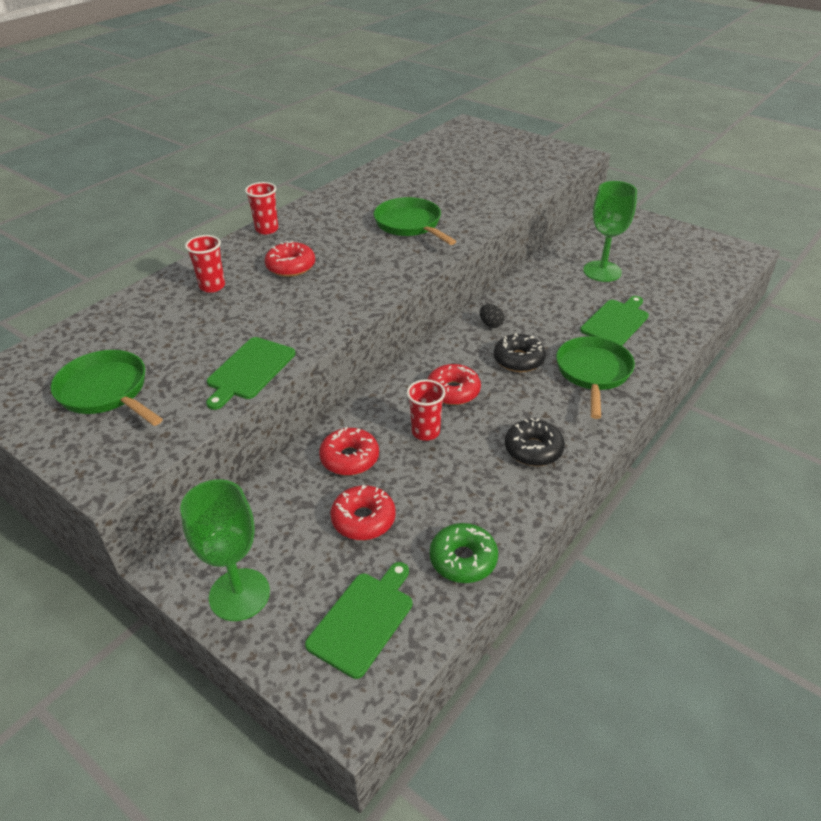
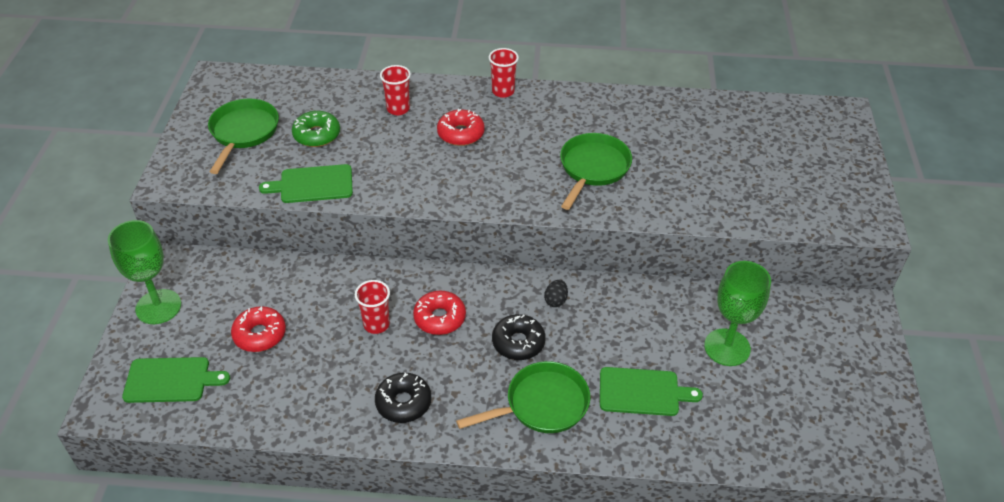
camera: 55 degrees right, 5 degrees up
(349, 458) = (316, 295): red donut -> none
(463, 559) = (254, 410): green donut -> green donut (317, 135)

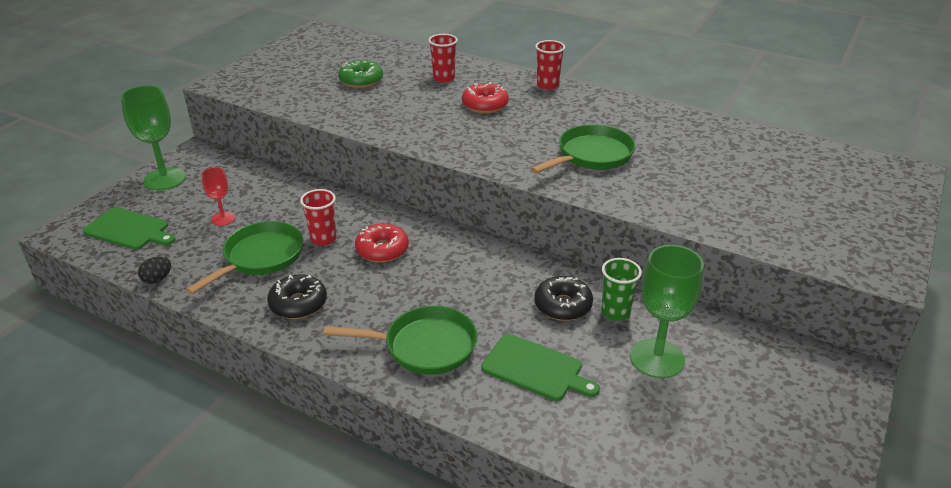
camera: 25 degrees right, 10 degrees down
(243, 132) = (305, 67): green pan -> green pan (260, 257)
(260, 334) = (223, 219): red donut -> red goblet
(313, 184) = (329, 110): green cutting board -> none
(518, 342) = (440, 289): black donut -> black donut (563, 305)
(555, 300) = (501, 267): black egg -> black egg (157, 279)
(673, 314) = (615, 312): none -> green cup

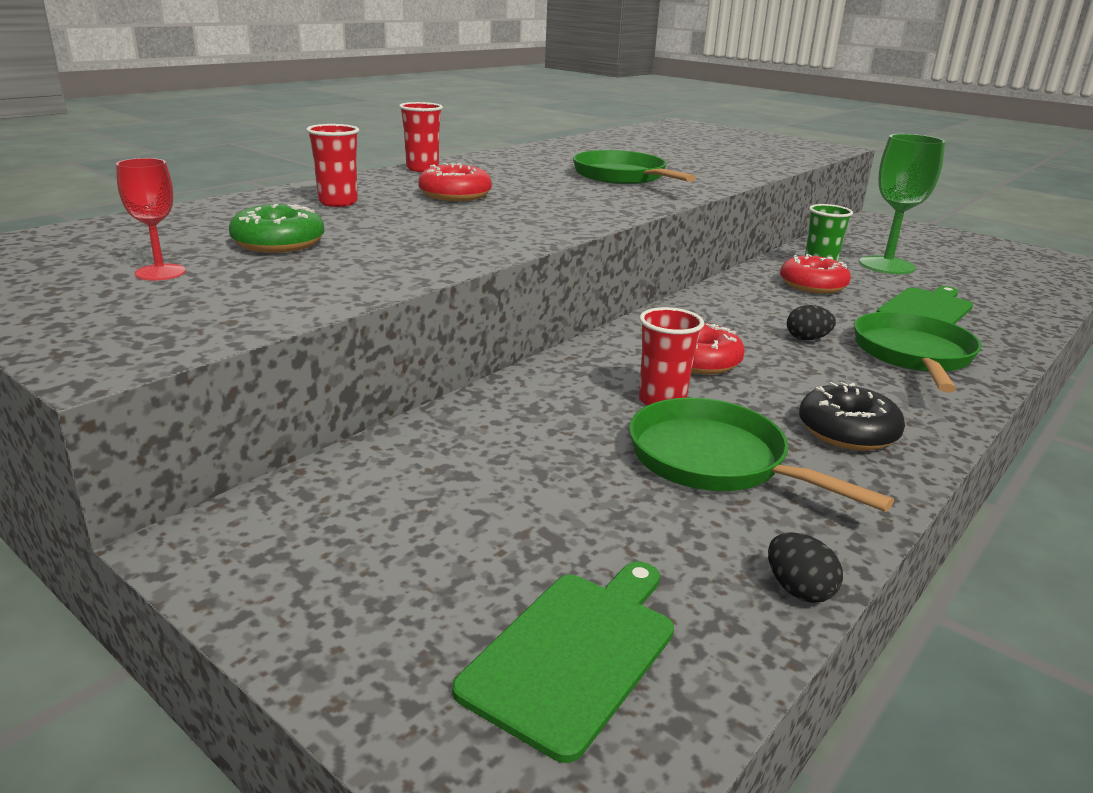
camera: 80 degrees left, 10 degrees down
(165, 179) = (323, 596): green goblet -> none
(223, 219) = (565, 501): red goblet -> red goblet (160, 272)
(437, 296) = (807, 339): none -> black egg
(563, 305) = (812, 285): black donut -> red donut

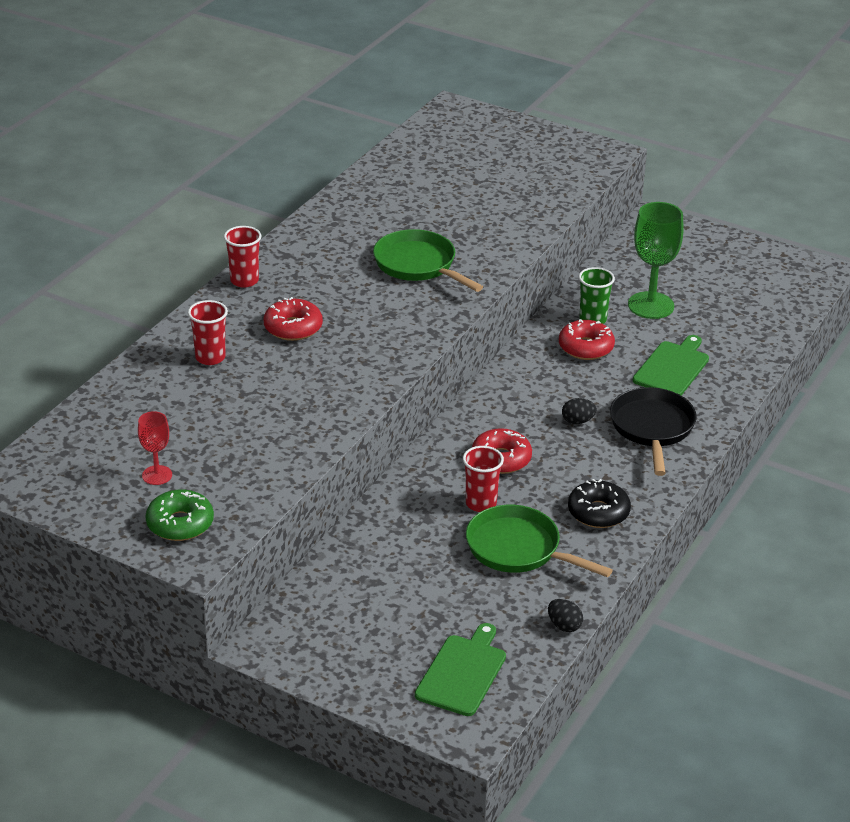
camera: 10 degrees left, 10 degrees up
(278, 243) = (206, 426): green donut -> green donut (180, 524)
(913, 355) = (652, 428): green pan -> black pan

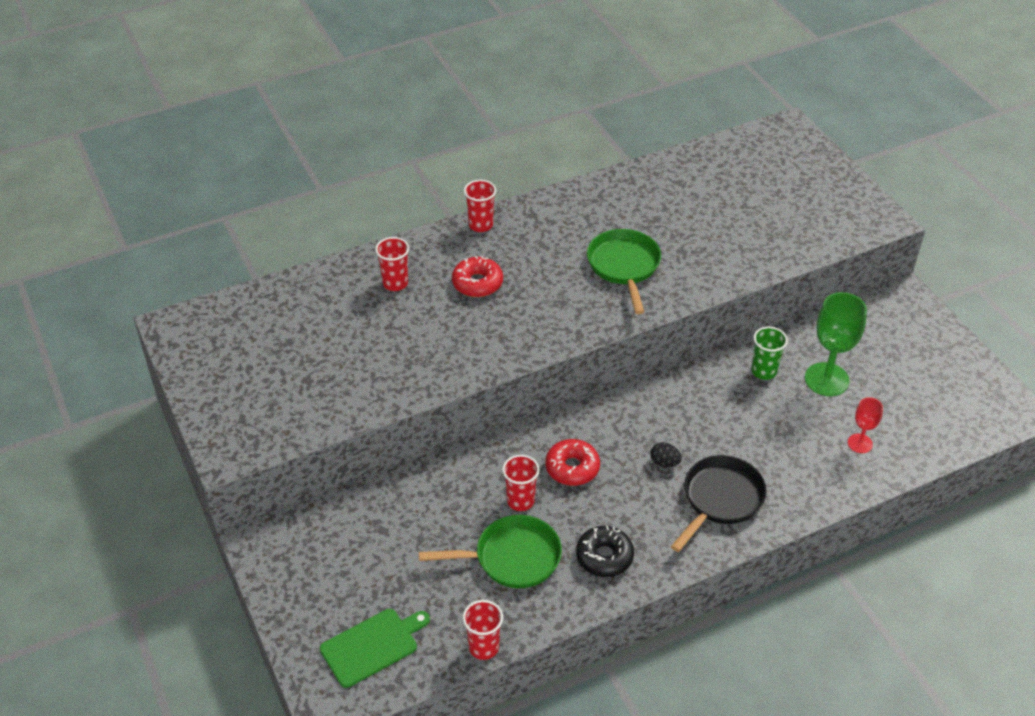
camera: 35 degrees right, 10 degrees up
(157, 475) = (268, 369): red goblet -> red goblet (860, 443)
(180, 524) = (245, 419): green donut -> none
(518, 549) = (512, 558): green pan -> green pan turned 105 degrees clockwise
(564, 626) = (483, 647): black egg -> red cup
(586, 347) = (734, 395): red donut -> none
(672, 368) = (790, 449): green cutting board -> none

